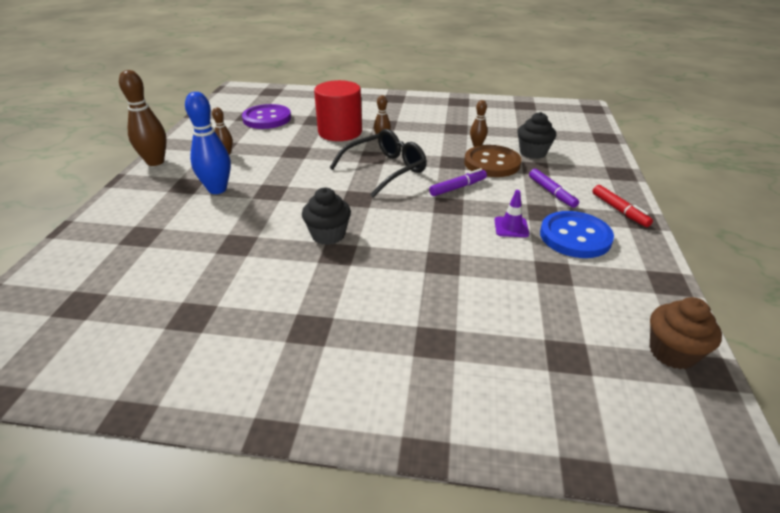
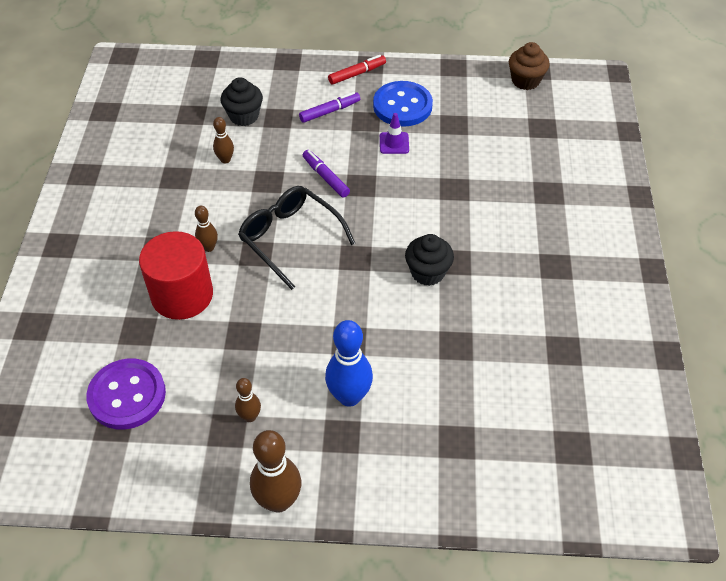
camera: 95 degrees left, 15 degrees up
(492, 163) = (270, 149): brown button -> none

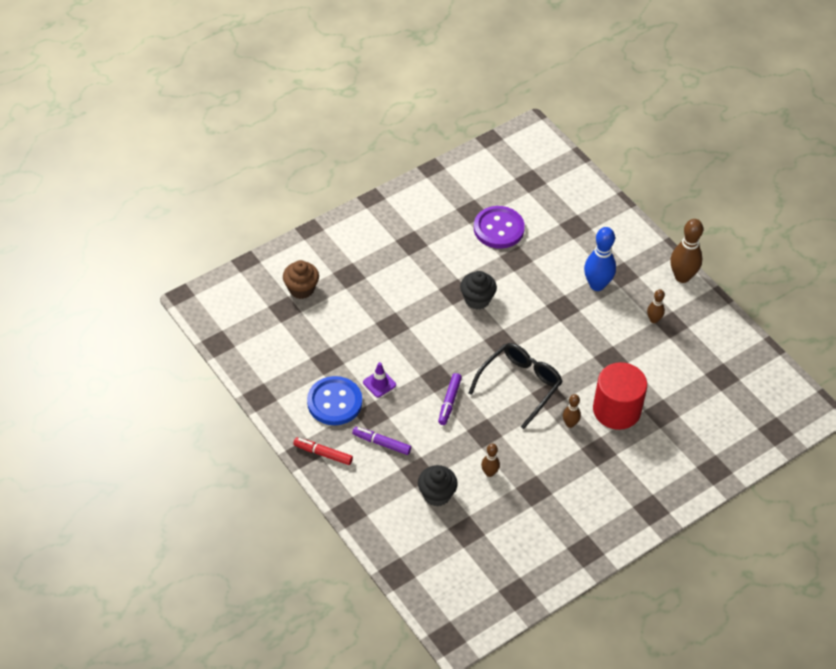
camera: 130 degrees left, 0 degrees up
(127, 395) = (701, 384): purple button -> purple button (498, 229)
(290, 238) = (520, 385): black glasses -> black glasses turned 150 degrees counterclockwise
(525, 81) = (238, 344): brown cupcake -> brown cupcake (301, 289)

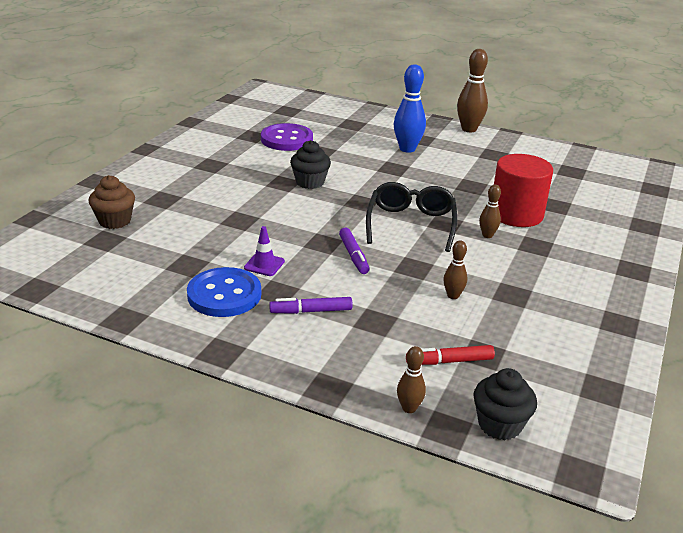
camera: 30 degrees left, 20 degrees down
(323, 454) = (247, 344): red marker -> red marker (449, 361)
(436, 494) = (416, 333): black cupcake -> black cupcake (499, 424)
(653, 320) = (477, 155): brown bowling pin -> brown bowling pin (409, 408)

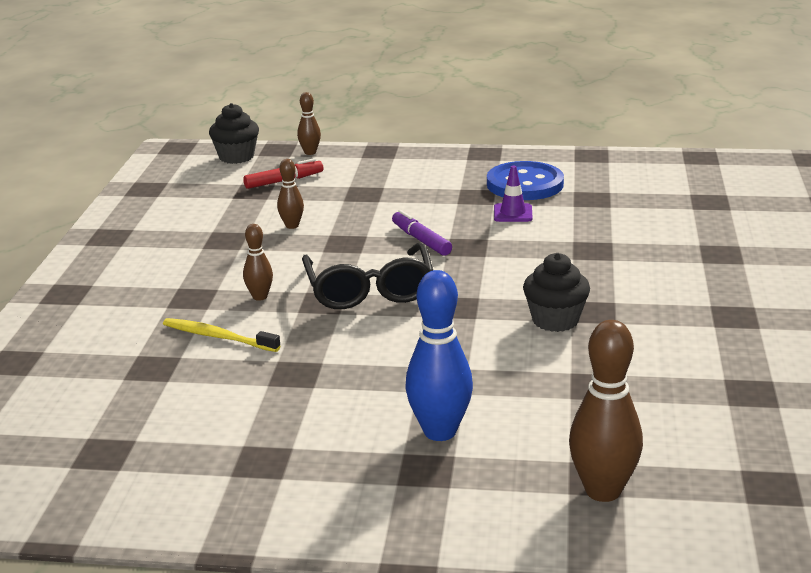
camera: 165 degrees right, 5 degrees down
(115, 221) = (732, 219): brown cupcake -> none
(287, 139) = (680, 398): purple button -> none
(311, 311) = (430, 188): purple marker -> none
(469, 129) = (328, 532): brown bowling pin -> brown bowling pin (603, 491)
(516, 214) = (218, 337): red cylinder -> yellow toothbrush

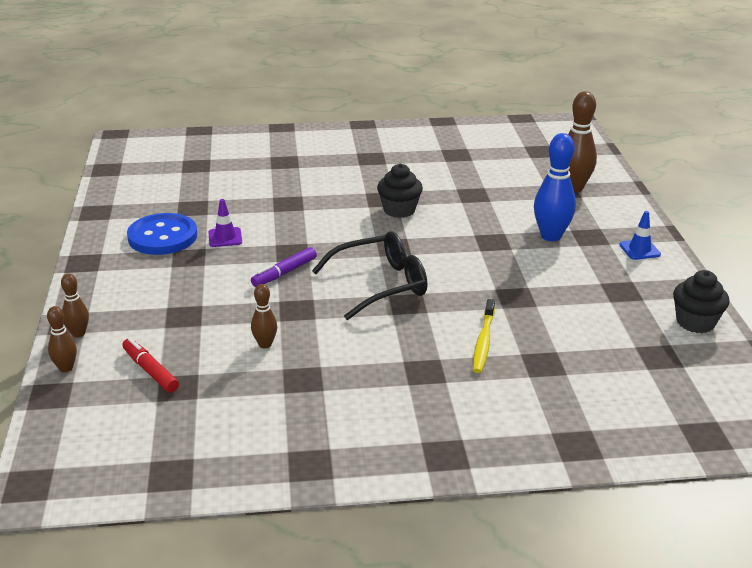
camera: 105 degrees left, 5 degrees up
(236, 157) = (72, 422): black cupcake -> black cupcake (695, 322)
(260, 297) = (410, 334): brown bowling pin -> brown bowling pin (78, 333)
(365, 510) = (639, 250): none -> blue traffic cone

